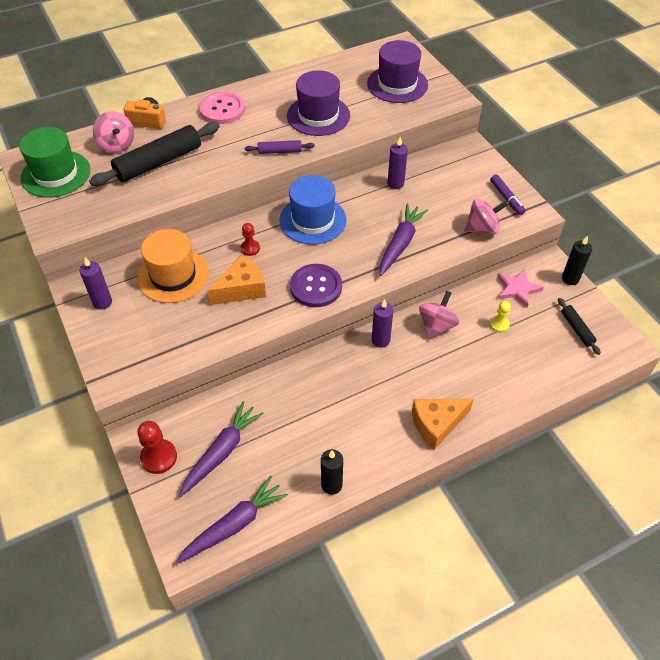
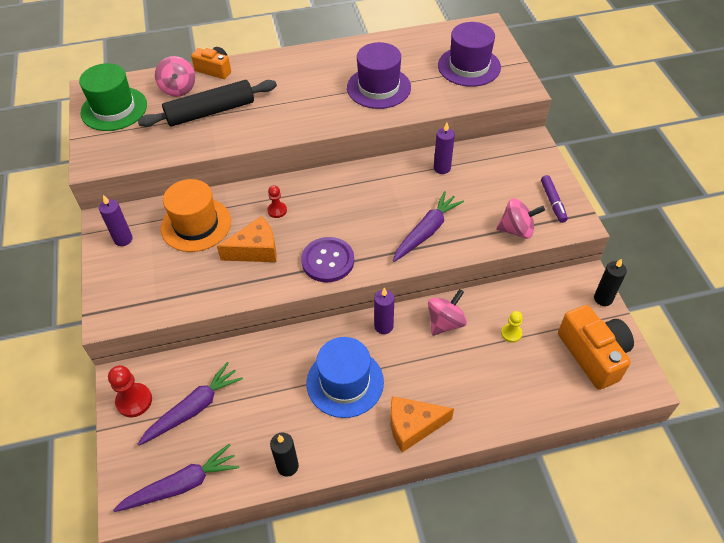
camera: 15 degrees right, 0 degrees up
(222, 109) = (288, 68): pink button -> none
(279, 151) = (328, 118): purple rolling pin -> none
(313, 220) = (347, 192): blue hat -> blue hat (345, 382)
(517, 289) = (542, 299): pink star -> none
(576, 329) = (593, 354): black rolling pin -> orange camera

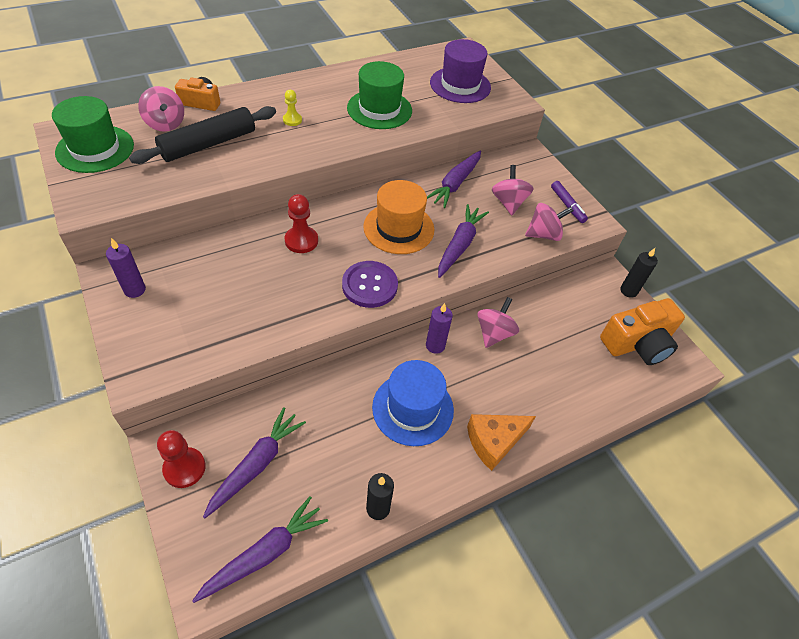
camera: 20 degrees left, 0 degrees up
(196, 225) = (216, 265): orange hat -> orange hat (398, 228)
(255, 250) = (289, 283): orange cheese -> none
(277, 210) = (301, 241): red pawn -> red pawn, size x1.62
(378, 87) = (379, 109): purple hat -> green hat
(442, 168) = (455, 184): purple candle -> purple carrot
(491, 193) = (508, 202): none -> pink spinning top
(511, 333) = (558, 335): yellow pawn -> yellow pawn (292, 120)
(593, 354) = (637, 343): orange camera -> orange camera turned 105 degrees clockwise

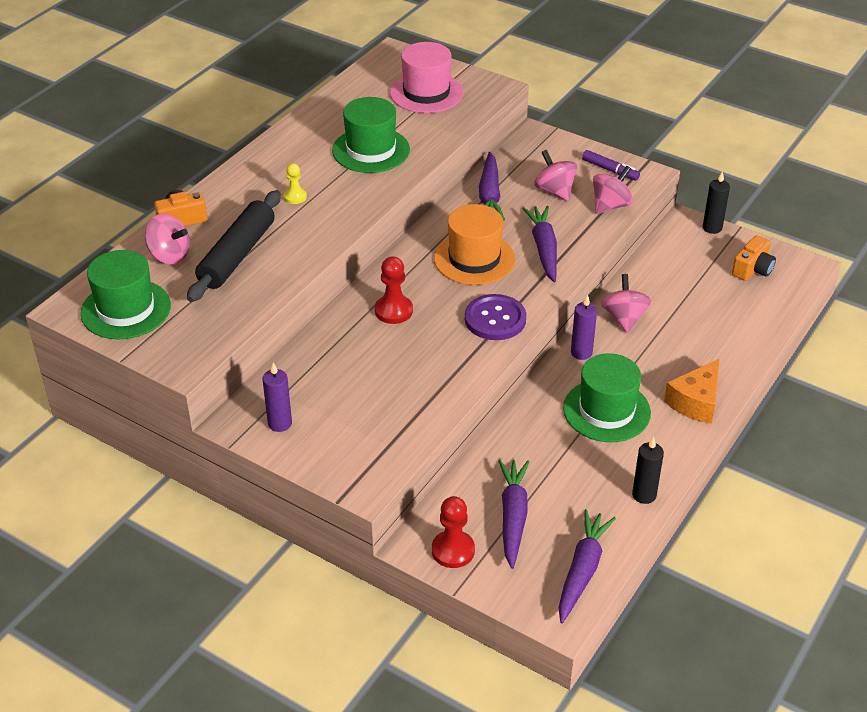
camera: 25 degrees left, 10 degrees down
(413, 408) = (606, 410): blue hat -> green hat
(460, 85) = (426, 93): purple hat -> pink hat
(637, 343) = (753, 269): orange camera -> orange camera, size x0.60

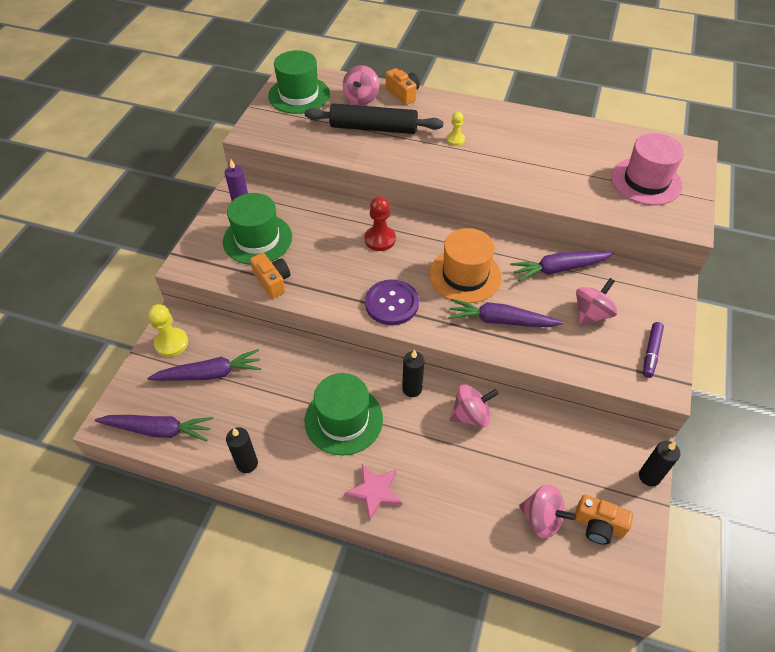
camera: 75 degrees right, 10 degrees up
(371, 150) = (539, 166): green hat -> green hat (257, 239)
(426, 409) = (272, 281): none -> orange camera
(453, 550) = (171, 343): red pawn -> yellow pawn
(544, 249) = (500, 320): purple carrot -> purple carrot turned 150 degrees counterclockwise
(581, 352) = (412, 389): purple candle -> black candle
(610, 205) = (592, 361): pink spinning top -> pink spinning top (542, 519)
(696, 402) = (375, 492): orange cheese -> pink star

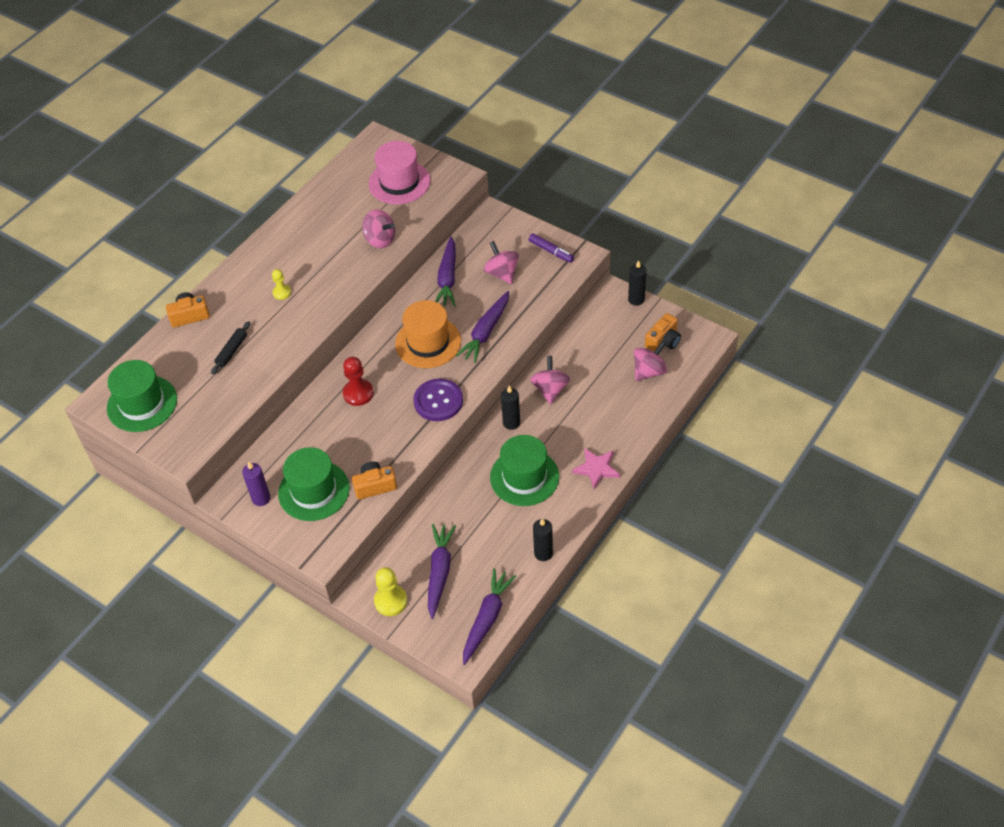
camera: 70 degrees left, 0 degrees up
(361, 98) = (178, 351): pink spinning top -> pink spinning top (380, 240)
(373, 128) = (232, 351): black rolling pin -> black rolling pin, size x0.49

